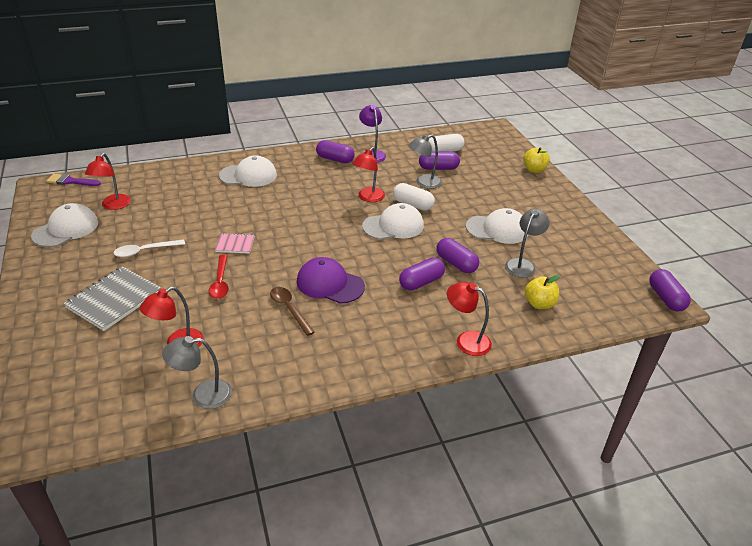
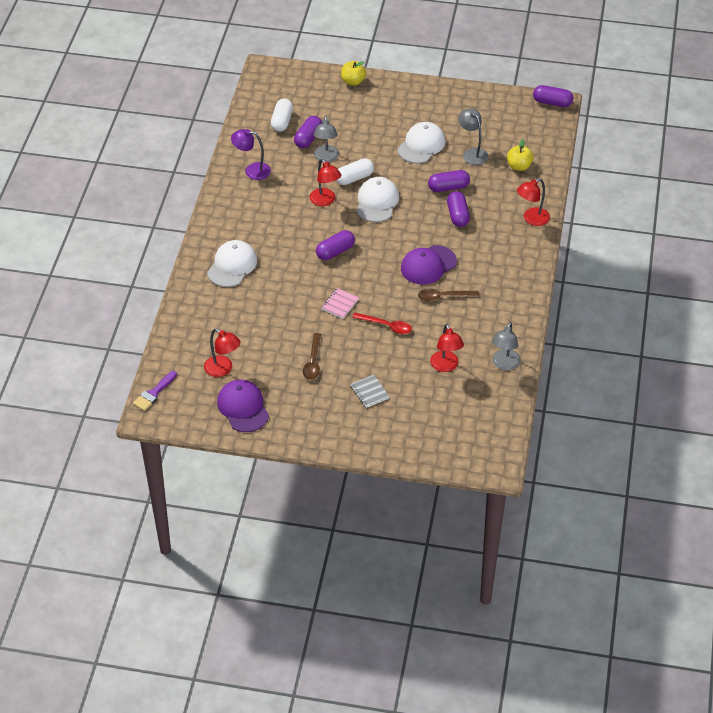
camera: 60 degrees left, 10 degrees up
(66, 229) = (243, 407): white cap -> purple cap
(114, 300) = (369, 392): grey notebook -> grey notebook, size x0.54
(145, 251) = (313, 362): white spoon -> brown spoon
(335, 159) = (244, 198): purple capsule -> purple capsule (335, 252)

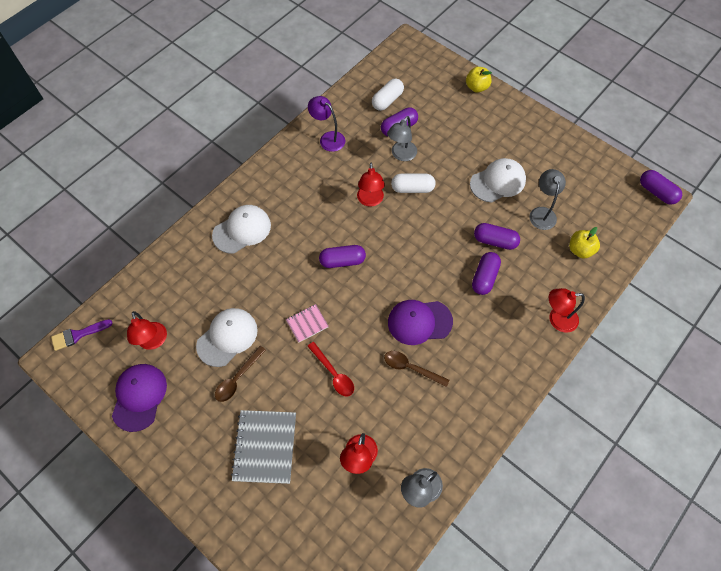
camera: 30 degrees right, 15 degrees up
(369, 392) = (265, 447): grey notebook -> grey notebook, size x1.86
(377, 202) = (416, 224): white cap -> white cap (227, 337)

